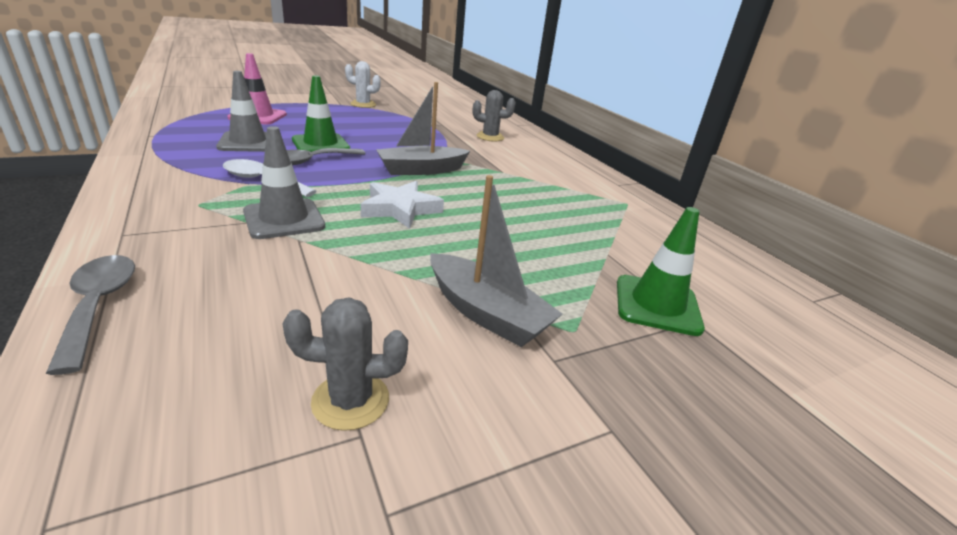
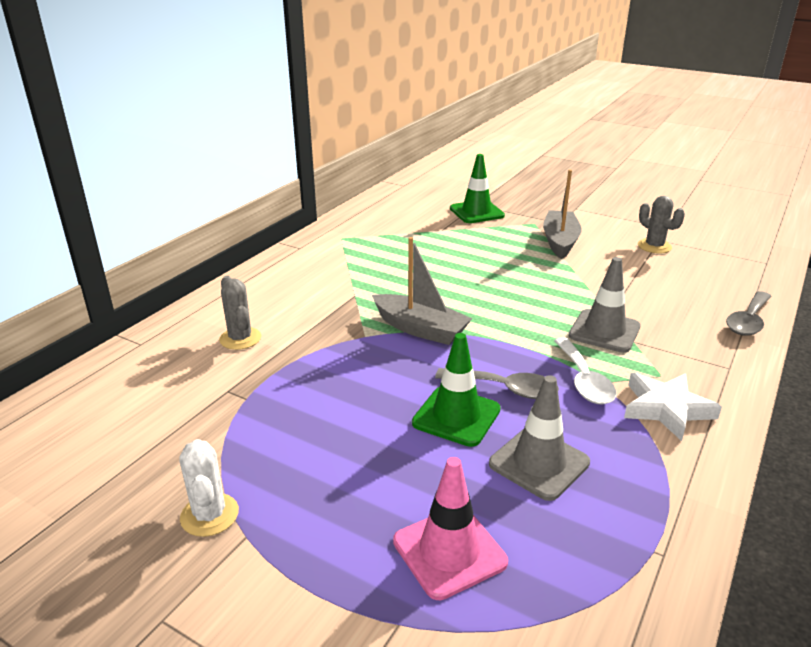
camera: 120 degrees left, 0 degrees up
(400, 209) = (508, 303): white star -> white star (666, 409)

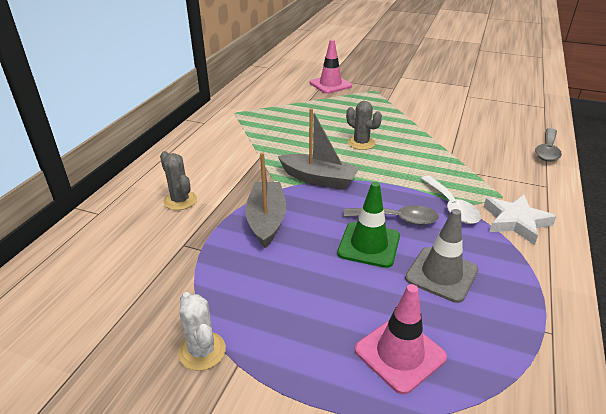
camera: 10 degrees left, 5 degrees up
(476, 212) = (330, 84): green traffic cone -> pink traffic cone
(560, 242) = (398, 102): grey boat -> grey boat (266, 220)
(604, 331) = (453, 167): grey traffic cone -> none
(654, 246) = (465, 101): grey cactus -> grey cactus (361, 143)

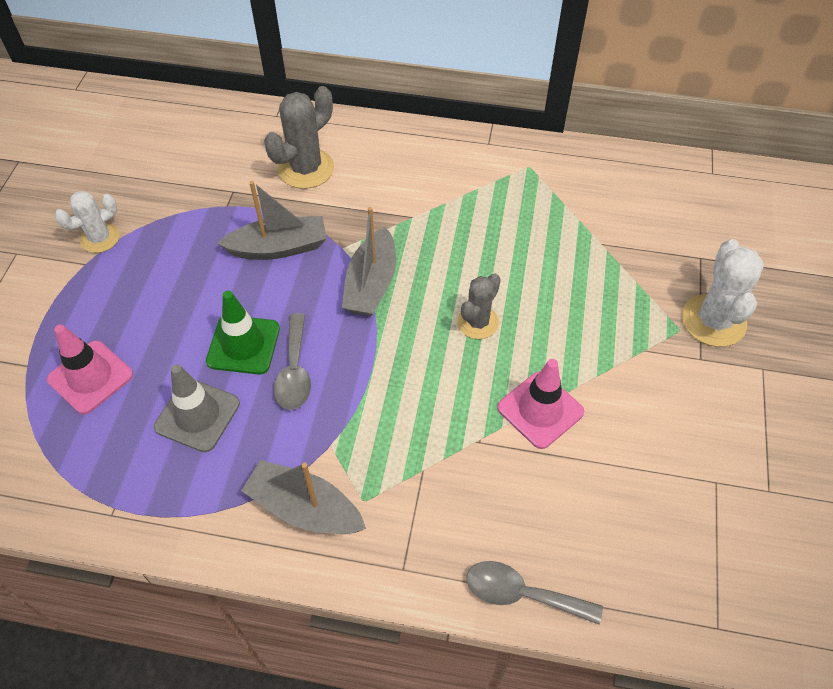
camera: 80 degrees right, 20 degrees up
(180, 200) = (306, 169): grey cactus -> grey cactus, size x1.54
(330, 84) = (676, 264): pink traffic cone -> pink traffic cone (540, 410)
(370, 82) = (713, 321): none -> white cactus
(451, 206) = (330, 433): white spoon -> none
(515, 221) = (305, 508): white star -> grey boat

